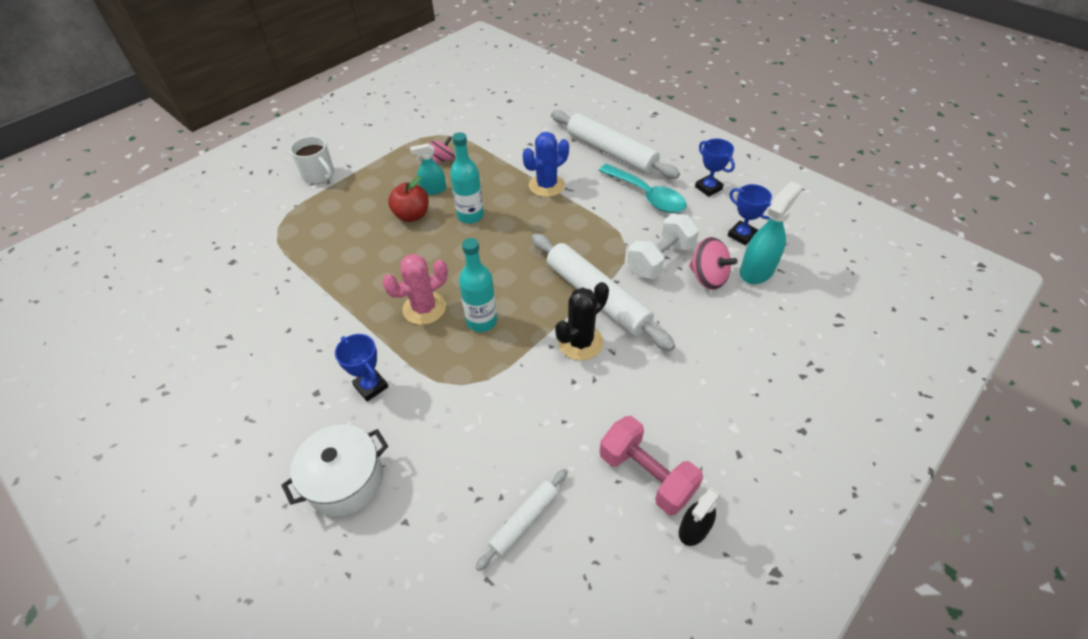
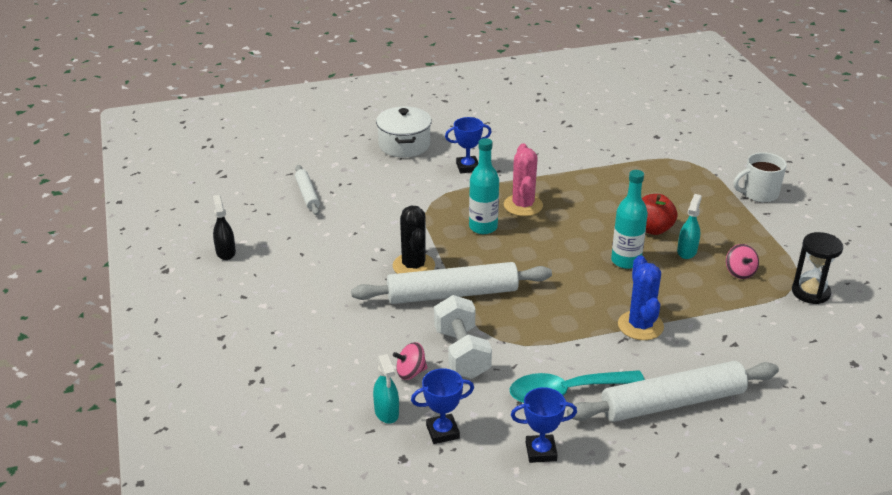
camera: 120 degrees right, 15 degrees down
(446, 127) = (810, 292): none -> black hourglass
(646, 475) = (279, 250): pink dumbbell -> none
(707, 277) = (410, 372): pink spinning top -> pink spinning top, size x0.66
(757, 270) = (386, 412): turquoise spray bottle -> turquoise spray bottle, size x0.62

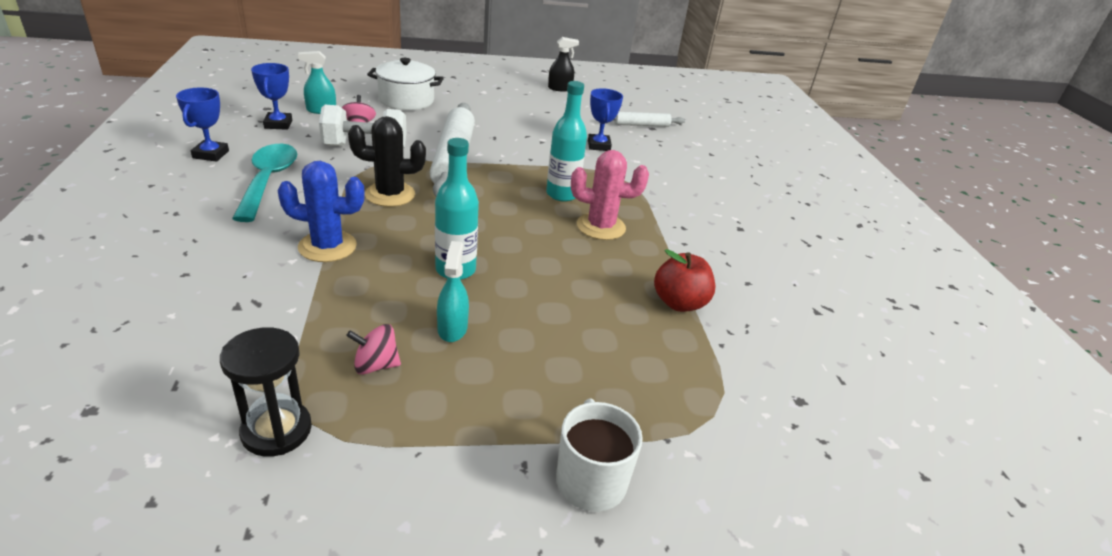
camera: 95 degrees right, 0 degrees up
(404, 145) = (740, 182): white pot -> white pot (406, 100)
(413, 266) = (507, 150): black cactus -> black cactus (390, 194)
(467, 167) = (691, 209): blue trophy -> blue trophy (599, 145)
(653, 229) = (518, 313): red apple -> red apple (679, 303)
(673, 402) = (191, 232): white rolling pin -> none
(687, 251) = (452, 328): turquoise spray bottle -> turquoise spray bottle turned 120 degrees counterclockwise

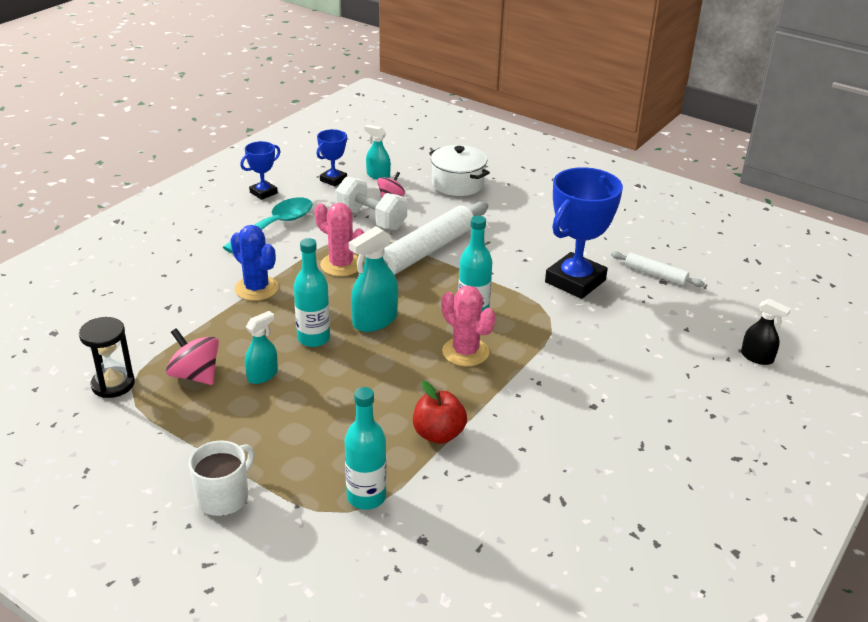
camera: 45 degrees right, 0 degrees up
(375, 365) = (195, 375): pink spinning top -> pink spinning top, size x1.51
(390, 194) = (341, 265): black cactus -> pink cactus
(490, 231) = (375, 320): none -> turquoise spray bottle
(560, 88) = (625, 210): black spray bottle -> black spray bottle (757, 357)
(599, 145) = (575, 281): blue trophy -> blue trophy, size x1.97
(708, 391) = (366, 497): none -> turquoise bottle

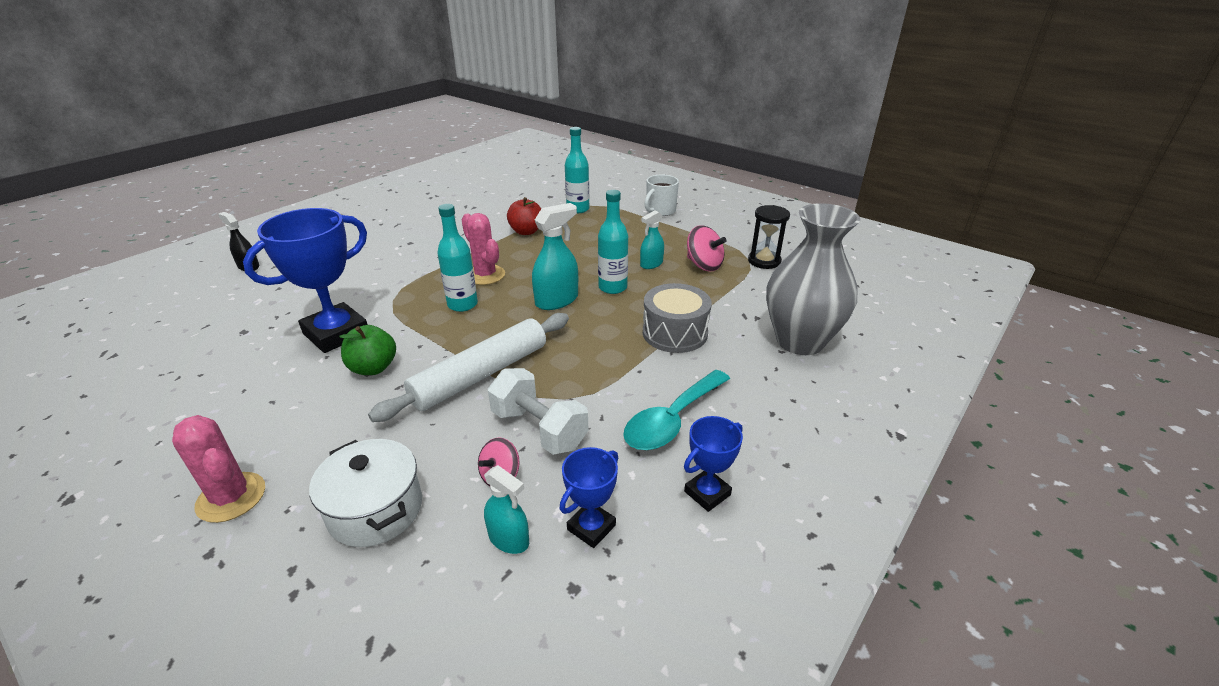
camera: 175 degrees left, 0 degrees up
(141, 283) = (800, 341): none -> grey vase
(256, 288) = (675, 333): blue cactus -> grey drum
(341, 265) = (585, 358): pink cactus -> pink cactus (231, 497)
(518, 254) = (373, 368): none -> green apple
(655, 274) = (241, 339): white rolling pin -> none

